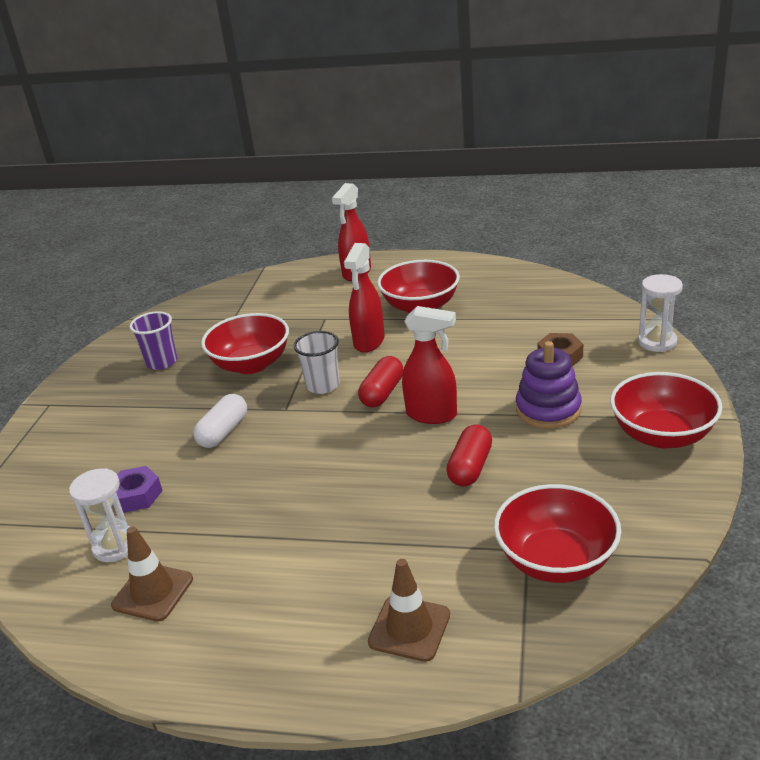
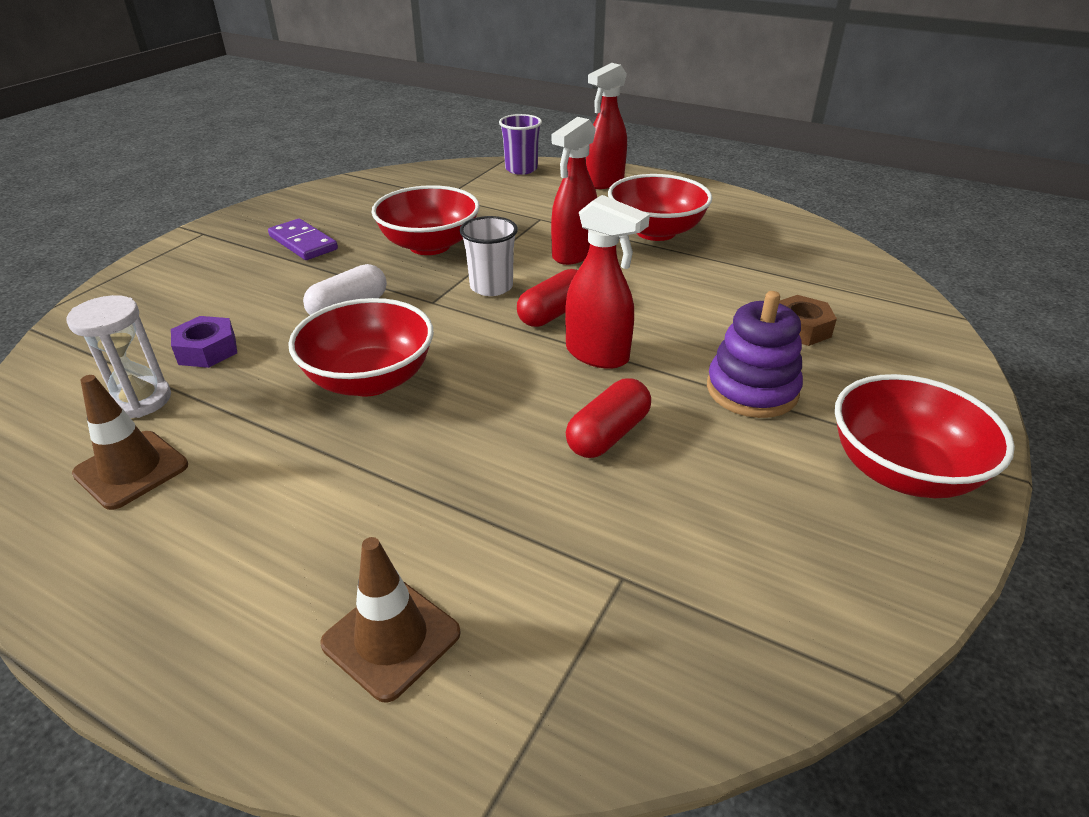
camera: 15 degrees right, 5 degrees up
(144, 390) = (303, 243): none -> purple domino
(161, 362) = (341, 220): purple cup -> purple cup (521, 169)
(556, 560) = (656, 609): red bowl -> red bowl (370, 380)
(657, 342) = (945, 344): white hourglass -> none

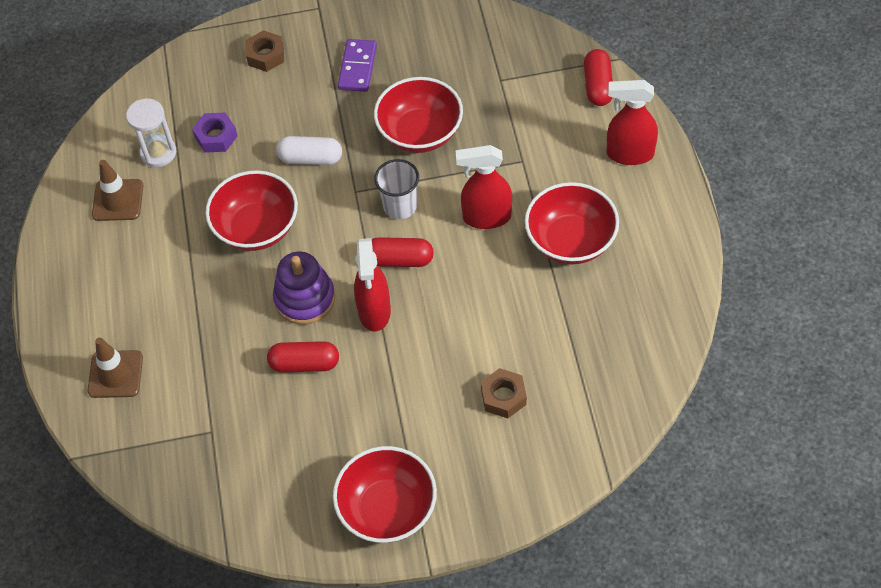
camera: 55 degrees right, 20 degrees up
(186, 278) = (266, 55): none -> brown nut
(521, 169) = (598, 86): purple cup -> red capsule
(752, 390) = (406, 406): purple stacking toy -> purple stacking toy (305, 299)

